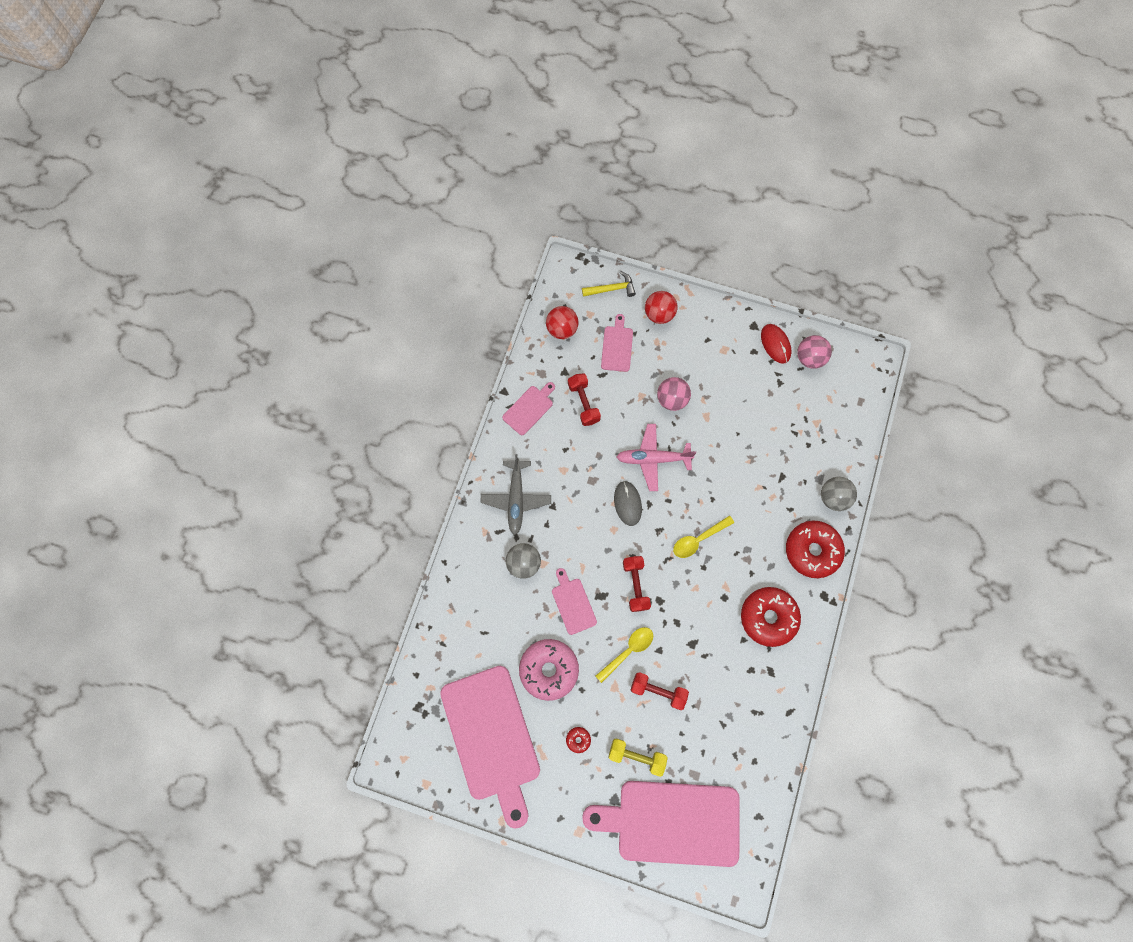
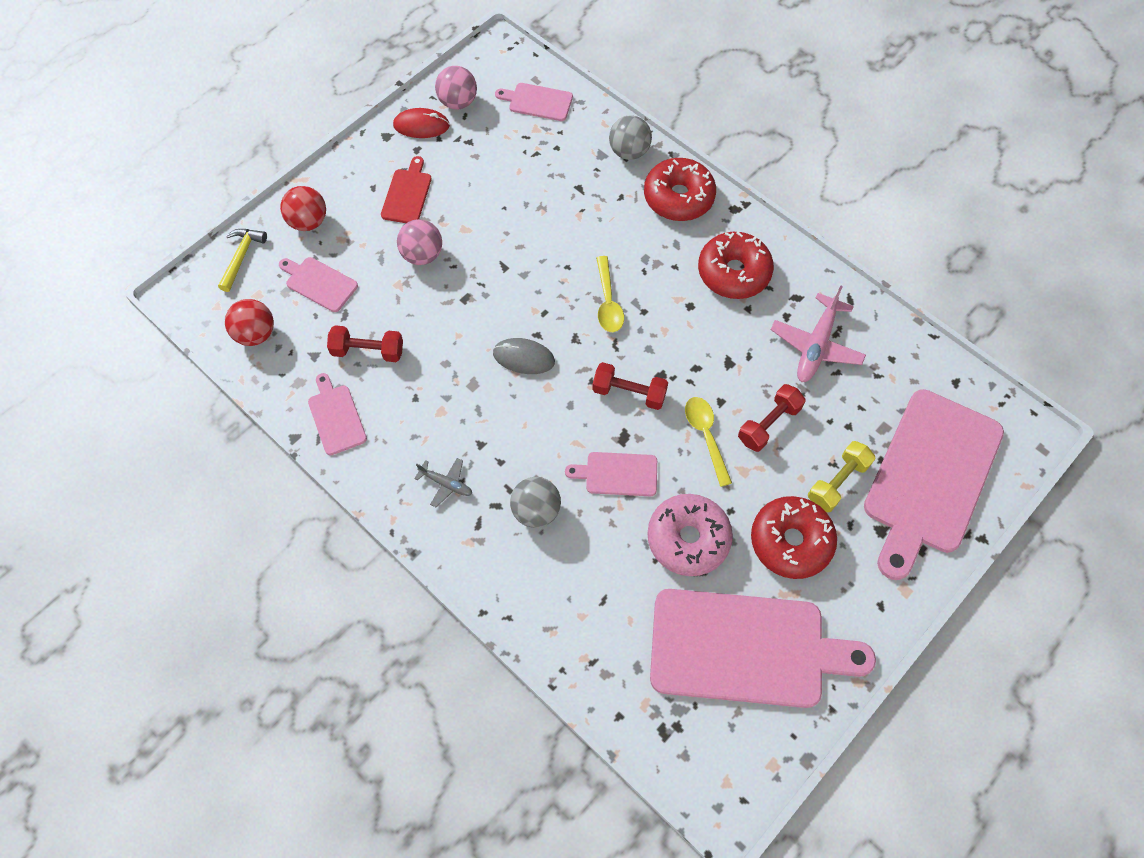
camera: 65 degrees left, 10 degrees down
(516, 498) = (446, 484): grey plane -> grey plane, size x0.55
(578, 739) = (790, 541): red donut -> red donut, size x2.43
(653, 459) = (484, 306): pink plane -> pink plane (816, 345)
(714, 364) = (407, 194): none -> red cutting board
(841, 412) = (537, 102): none -> pink cutting board

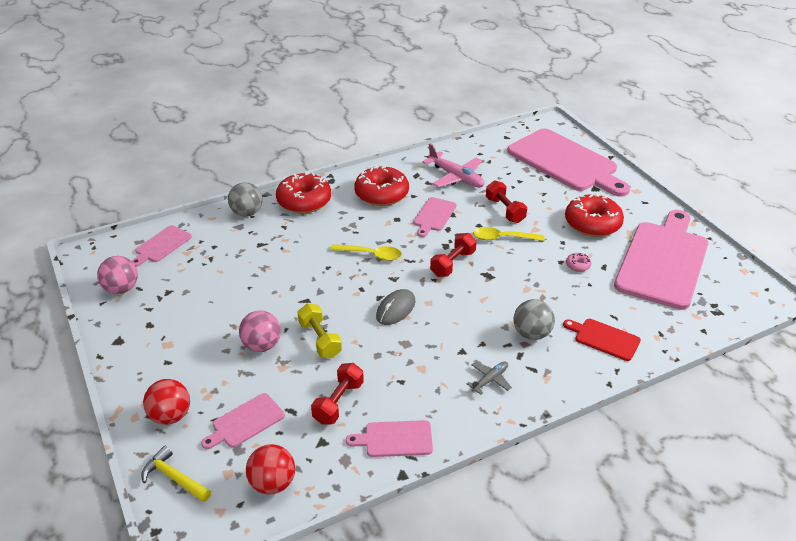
camera: 70 degrees left, 25 degrees down
(407, 194) = (192, 341): red cutting board -> red cutting board (604, 338)
(421, 125) = (126, 316): red mouse -> none
(617, 474) = (516, 285): pink cutting board -> pink cutting board (434, 216)
(688, 539) = (578, 265): pink donut -> pink donut, size x0.41
(837, 482) = (557, 195): yellow dumbbell -> yellow dumbbell (320, 339)

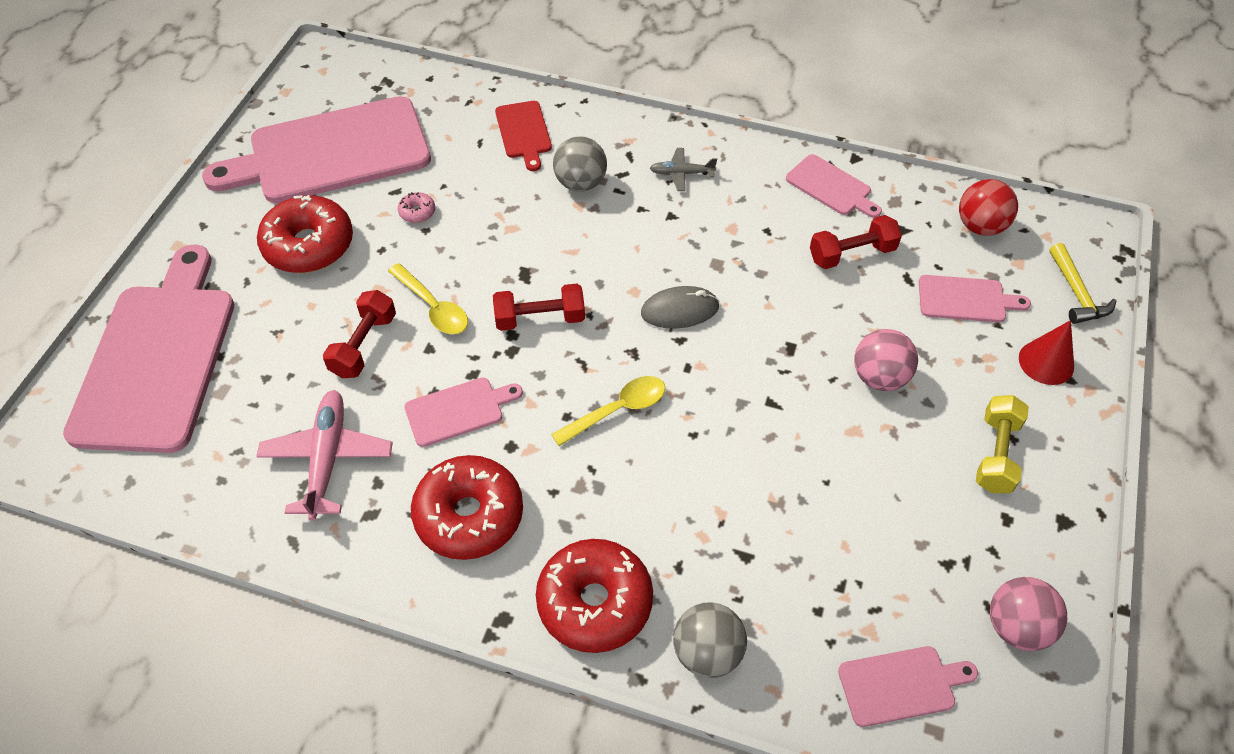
camera: 135 degrees left, 15 degrees up
(170, 416) = (1046, 362): red ball -> red cone
(320, 339) = (805, 335): yellow dumbbell -> yellow dumbbell (996, 454)
(371, 255) = (617, 410): yellow spoon -> yellow spoon turned 90 degrees clockwise

